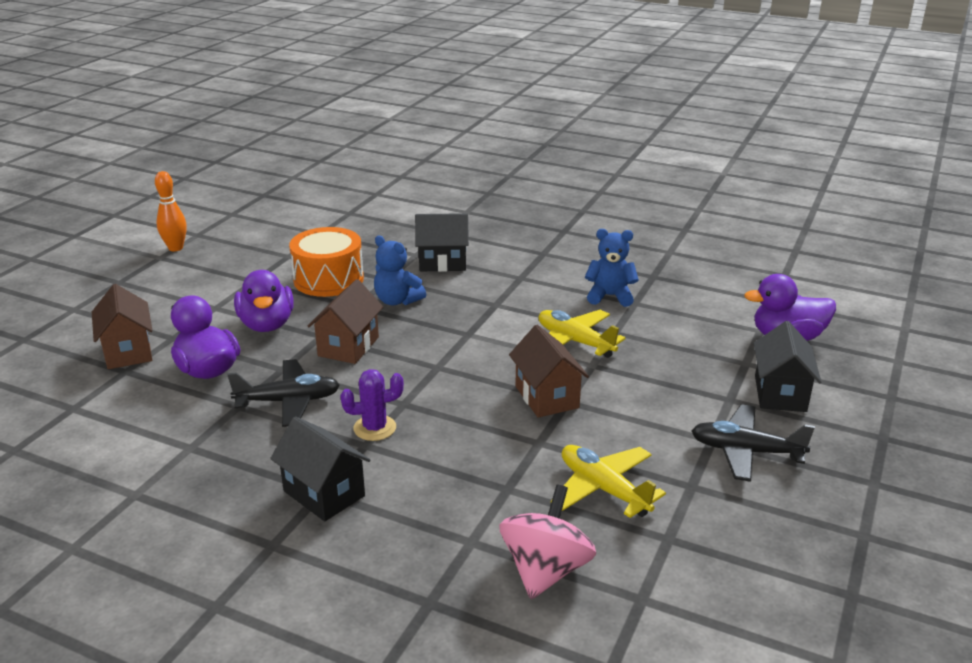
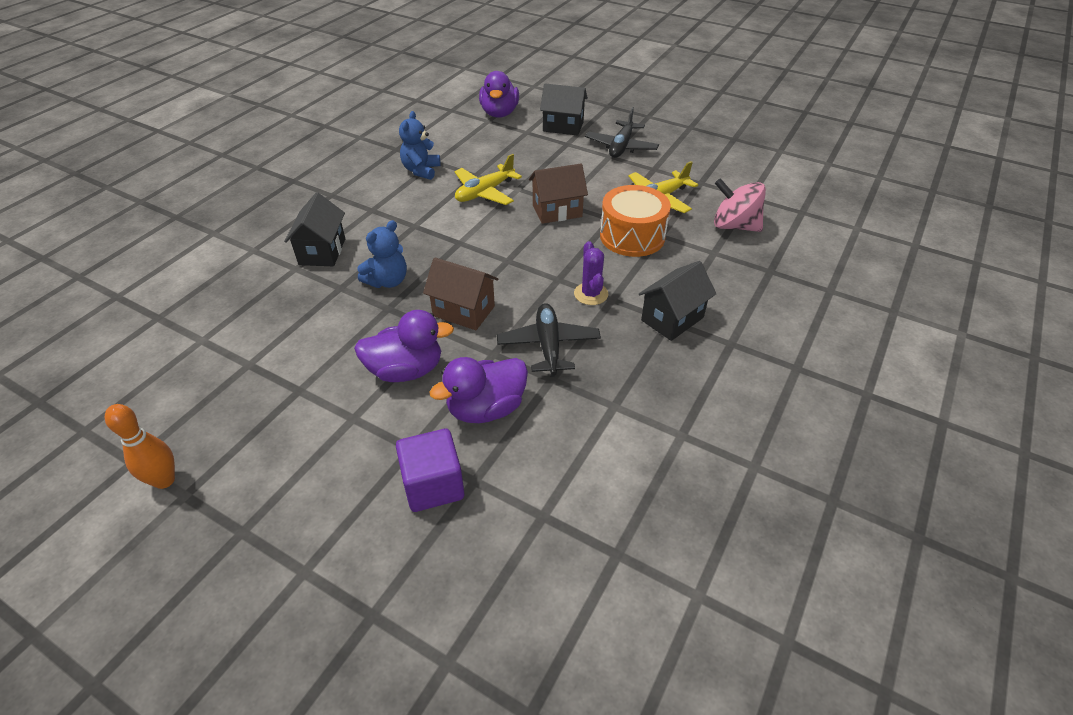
camera: 85 degrees left, 15 degrees up
(128, 351) = (433, 485): brown house -> purple cube
(328, 279) = (323, 328): orange drum -> orange drum (632, 236)

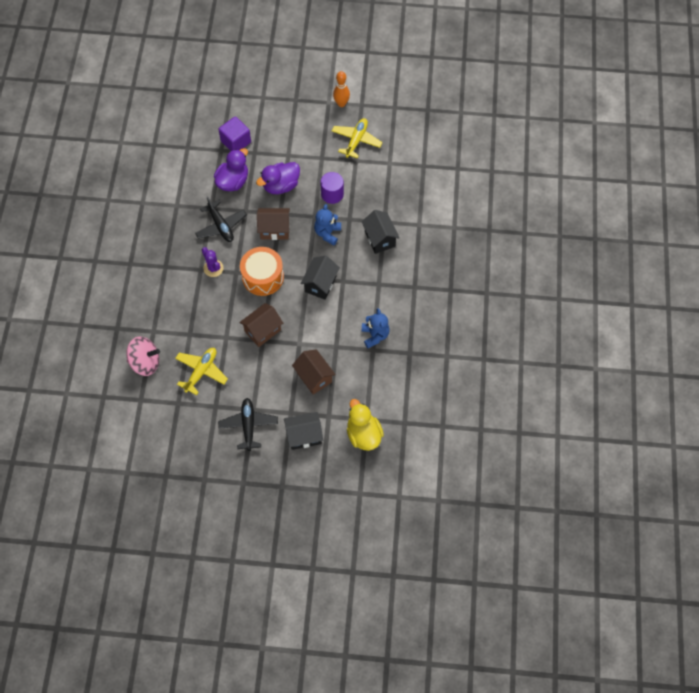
camera: 155 degrees right, 20 degrees up
(334, 328) = (332, 194): none -> purple cylinder
(484, 192) = (318, 330): yellow plane -> yellow plane (356, 140)
(499, 113) = (363, 434): purple duck -> yellow duck
(521, 160) = (314, 377): none -> brown house
(632, 236) = (206, 325): orange drum -> orange drum (263, 277)
(672, 319) = (164, 268): black house -> black house (320, 284)

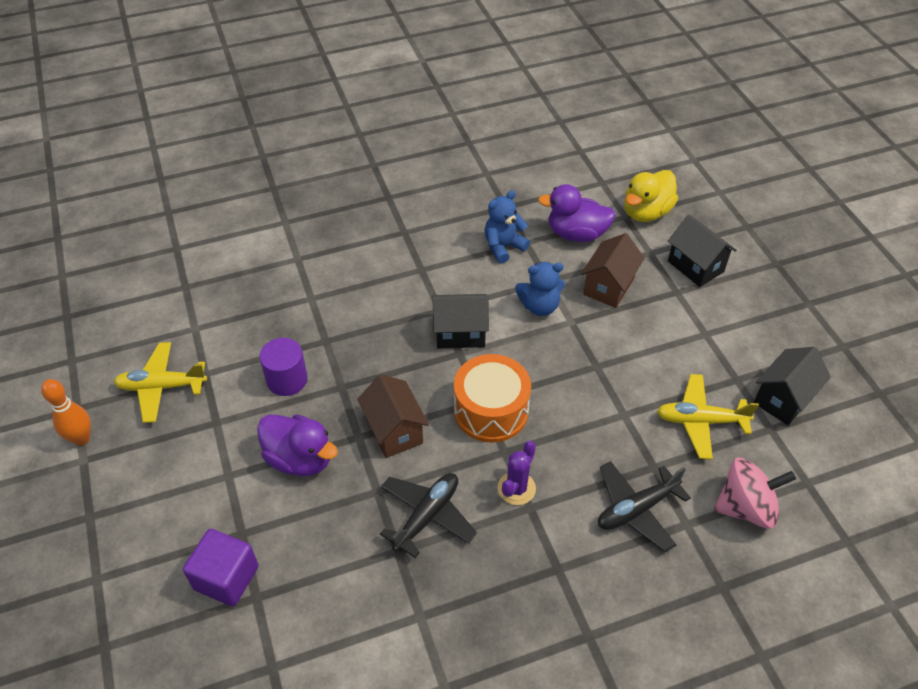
camera: 115 degrees left, 15 degrees down
(145, 362) = (745, 507): pink spinning top -> pink spinning top turned 105 degrees clockwise
(233, 181) = (322, 540): purple duck -> purple duck (576, 234)
(248, 425) = (731, 329): black plane -> black plane (636, 509)
(262, 330) = (581, 372): brown house -> none
(327, 233) = (365, 358): blue teddy bear -> blue teddy bear (539, 306)
(379, 239) = (344, 293): black house -> black house (783, 399)

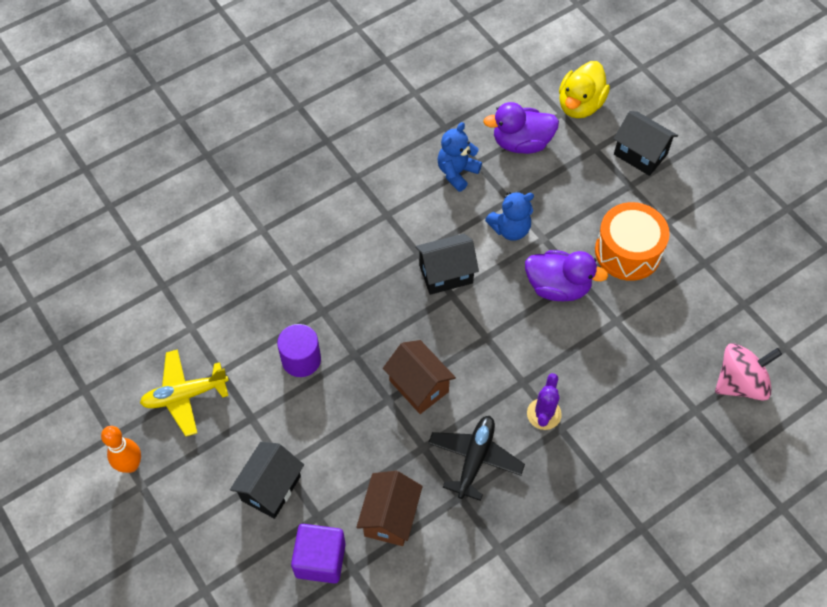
camera: 15 degrees left, 10 degrees up
(300, 459) = (343, 434): purple duck -> purple duck (558, 287)
(491, 410) = (498, 345): orange drum -> orange drum (628, 251)
(608, 286) = (567, 194): brown house -> brown house (390, 517)
(636, 509) = (651, 407): black plane -> none
(700, 421) = (683, 311): yellow plane -> none
(783, 399) = (748, 273): black house -> black house (271, 488)

